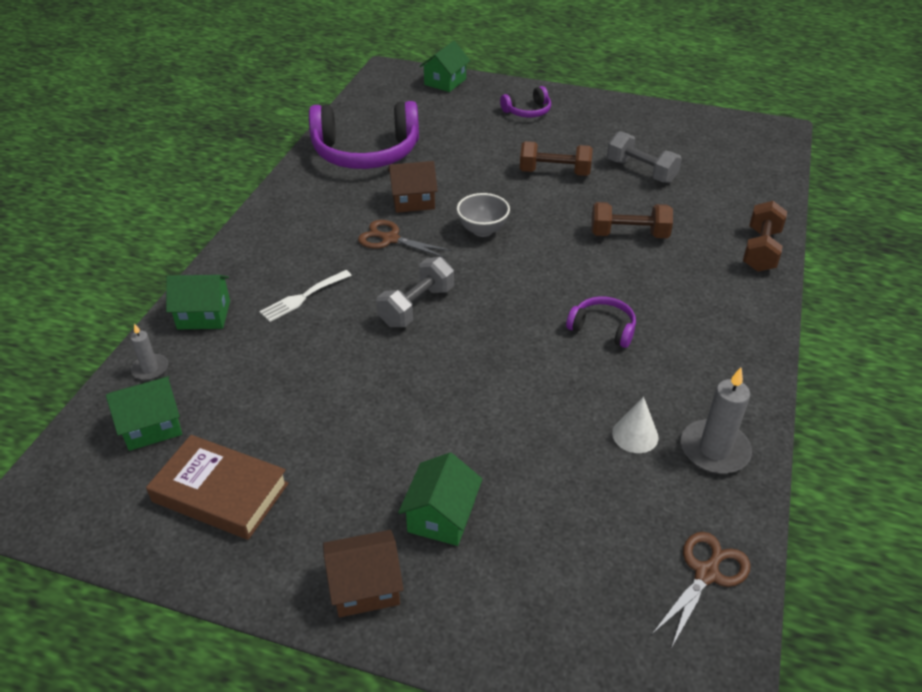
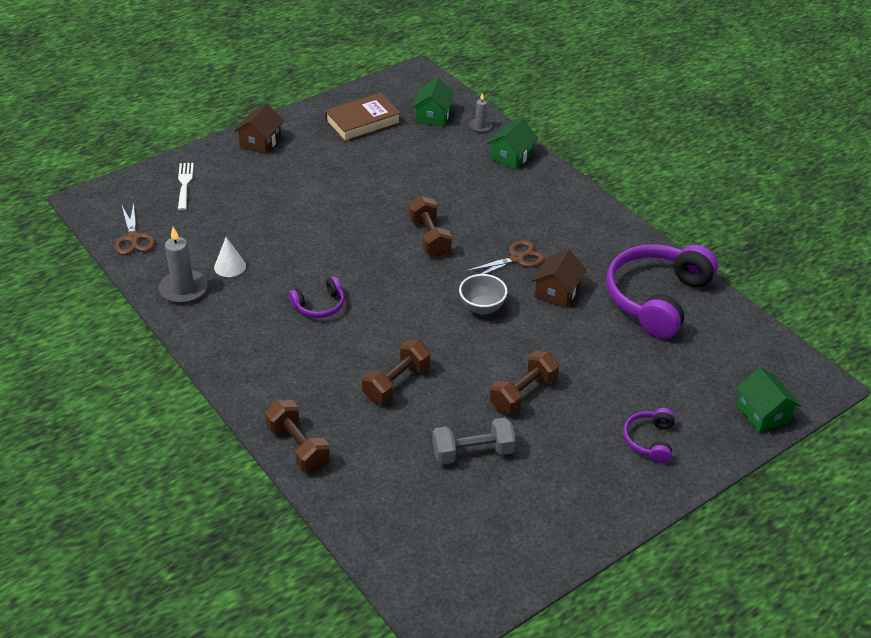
camera: 125 degrees right, 0 degrees up
(303, 297) = (489, 197): white fork -> white fork (184, 184)
(417, 306) = (429, 238): grey dumbbell -> brown dumbbell
(441, 516) = (267, 177): green house -> none

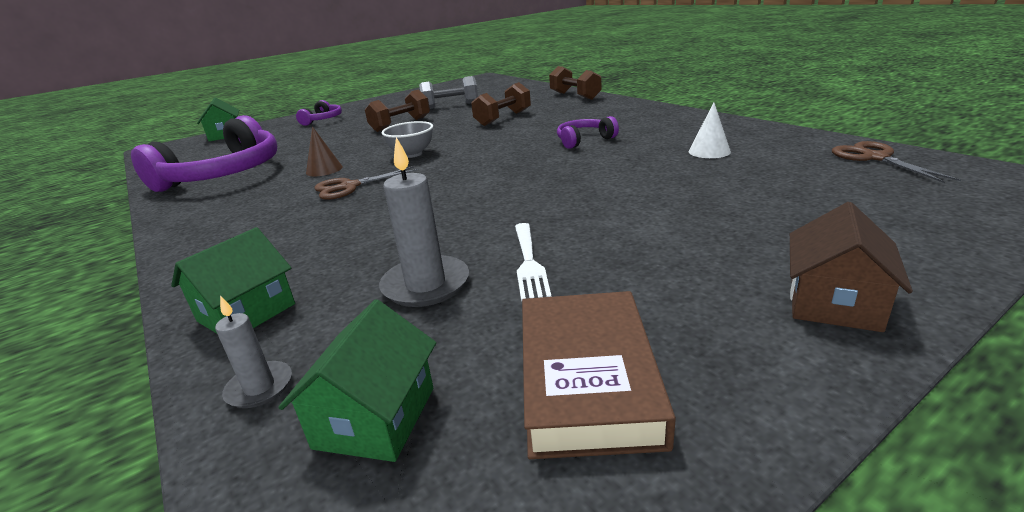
camera: 175 degrees left, 15 degrees down
(183, 289) = (746, 135): grey candle -> grey candle (426, 285)
(184, 184) = (898, 216): white fork -> white fork (529, 263)
(363, 122) = (587, 379): brown book -> brown book turned 60 degrees counterclockwise
(429, 238) = (453, 193): brown dumbbell -> none
(557, 292) = (324, 169): brown house -> brown cone

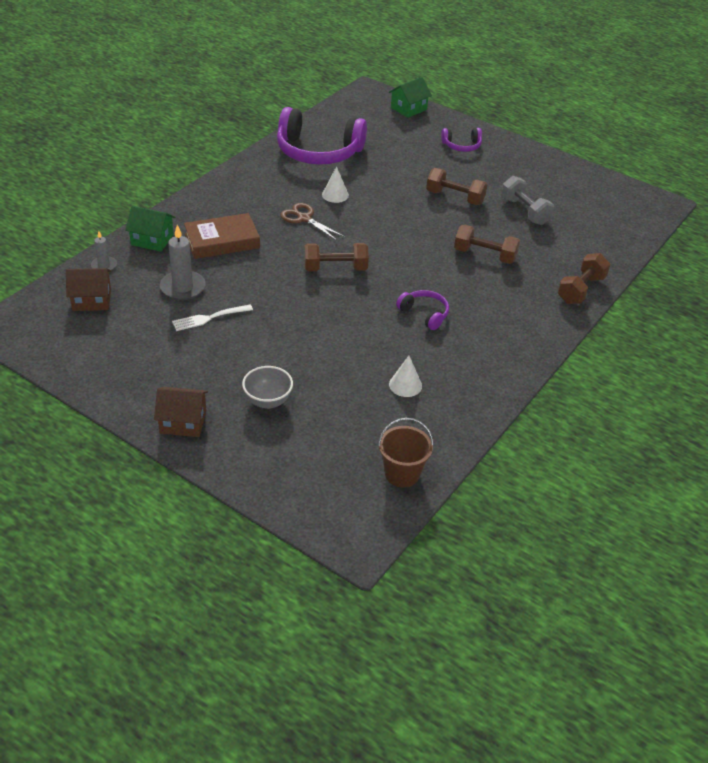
camera: 65 degrees right, 15 degrees up
(324, 169) = (335, 195): brown cone -> white cone
(375, 417) = (92, 300): green house -> brown house
(412, 154) = (375, 227): grey bowl -> grey bowl (268, 401)
(471, 174) = (335, 268): none -> brown dumbbell
(587, 379) = (118, 349): brown book -> brown book (222, 241)
(875, 158) = (402, 474): brown scissors -> brown bucket

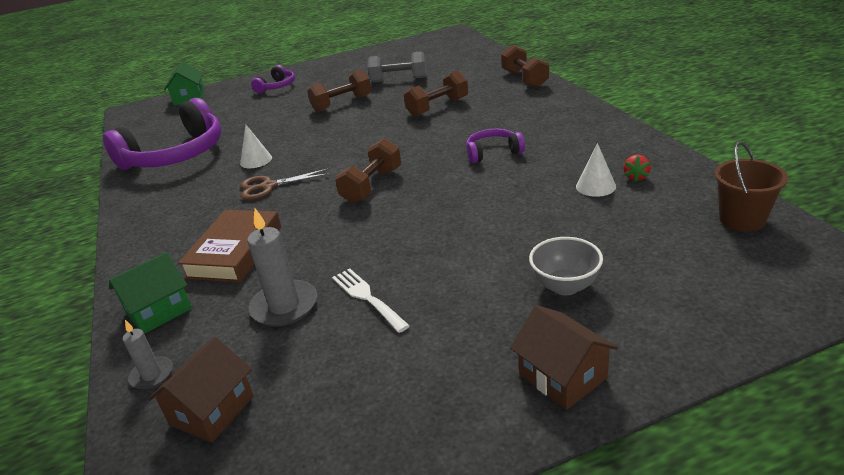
camera: 50 degrees left, 10 degrees down
(183, 422) = (563, 376): brown house -> brown house turned 75 degrees counterclockwise
(209, 318) = (367, 297): white fork -> white fork turned 135 degrees clockwise
(434, 404) = (636, 177): none -> red strawberry

